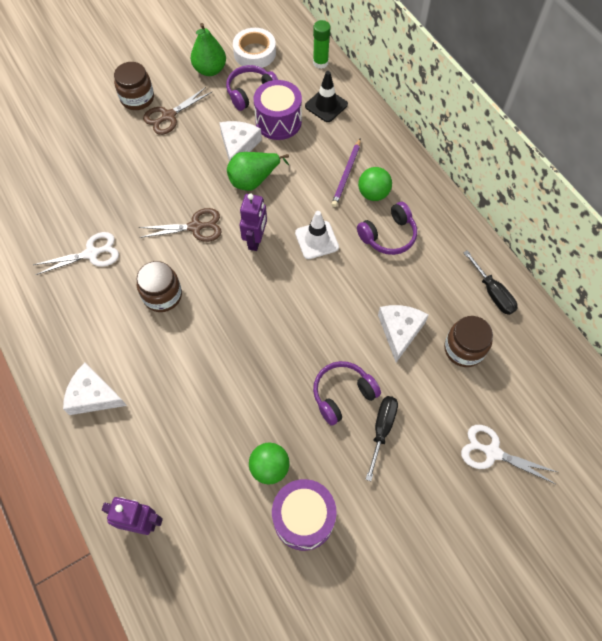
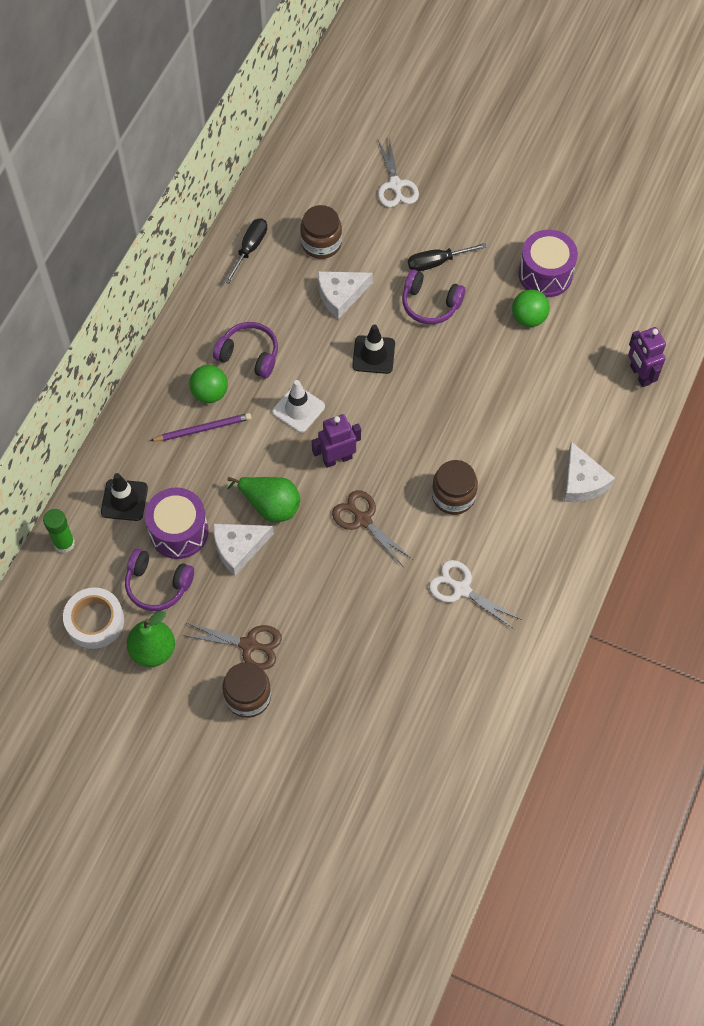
camera: 125 degrees left, 0 degrees up
(325, 319) = (373, 355): none -> black traffic cone

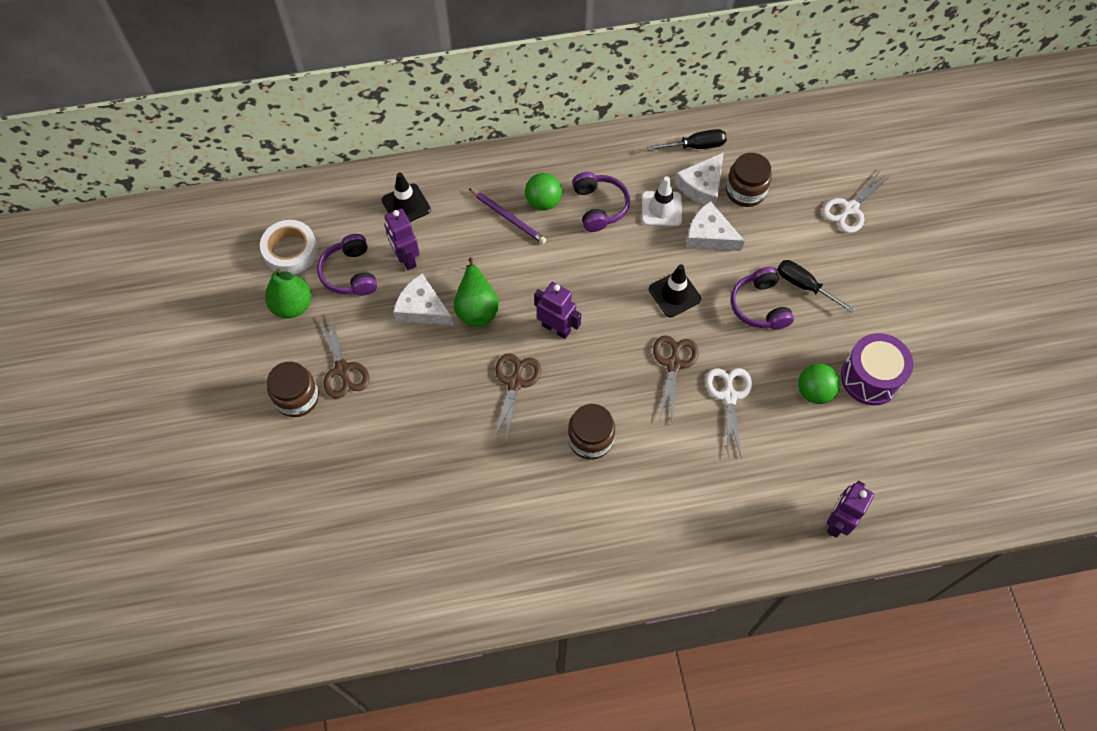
camera: 55 degrees right, 0 degrees up
(64, 543) = (341, 190): green glue stick -> none
(179, 531) = (406, 258): purple drum -> purple robot
(298, 409) = (579, 272): white traffic cone -> white traffic cone (661, 209)
(434, 396) = (673, 364): none -> brown scissors
(461, 589) = (506, 501): white scissors -> white scissors (729, 396)
(582, 481) = (687, 538): white cheese -> white cheese (702, 186)

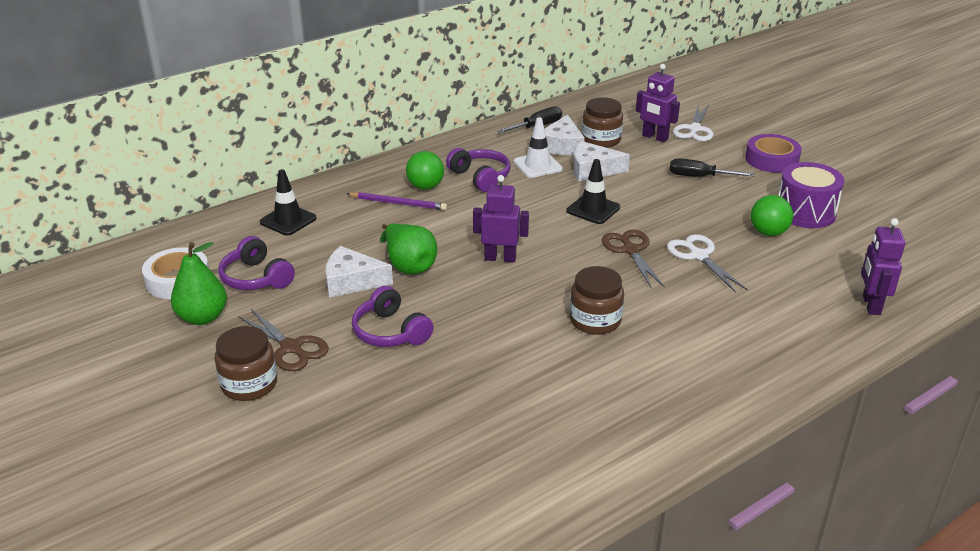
camera: 25 degrees left, 30 degrees down
(406, 258) = (311, 253): purple robot -> purple robot (654, 137)
(515, 383) = (487, 304): brown scissors -> none
(759, 306) = (673, 197): purple headphones -> purple headphones (390, 332)
(895, 287) = (771, 159): none -> purple tape

